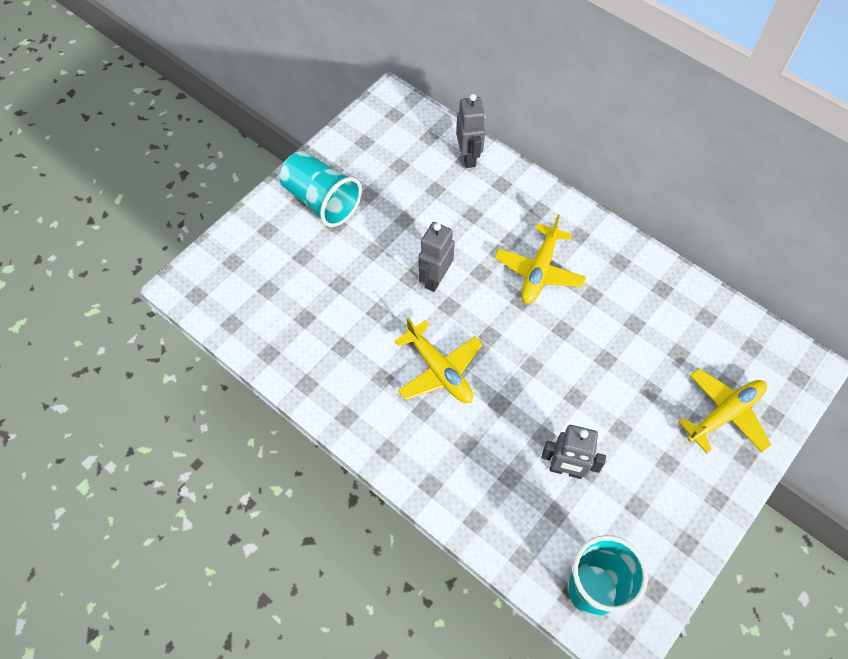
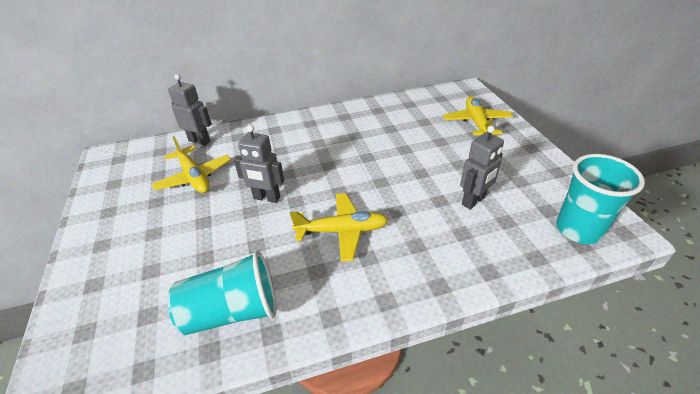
camera: 55 degrees left, 20 degrees down
(321, 201) = (121, 232): turquoise cup -> turquoise cup (232, 311)
(435, 279) = (266, 198): grey robot -> grey robot turned 45 degrees counterclockwise
(539, 271) = (316, 148): yellow plane -> yellow plane (194, 177)

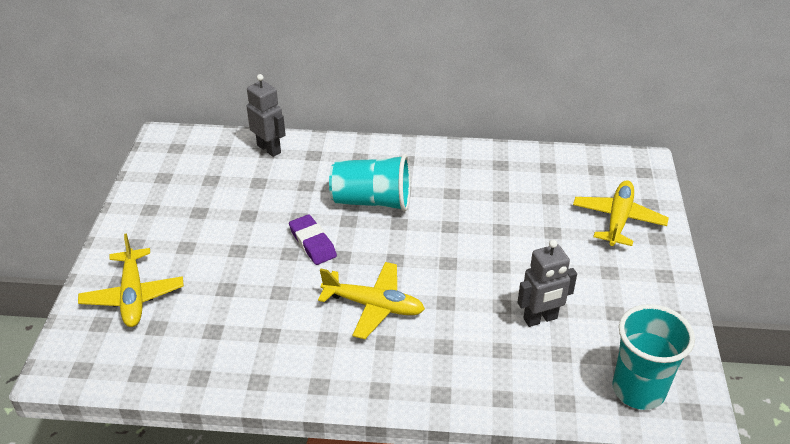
camera: 20 degrees right, 0 degrees up
(194, 177) = (247, 194): yellow plane -> yellow plane (133, 296)
(232, 311) = (231, 349): turquoise cup -> turquoise cup (372, 201)
(266, 198) = (312, 243): grey robot -> purple eraser

